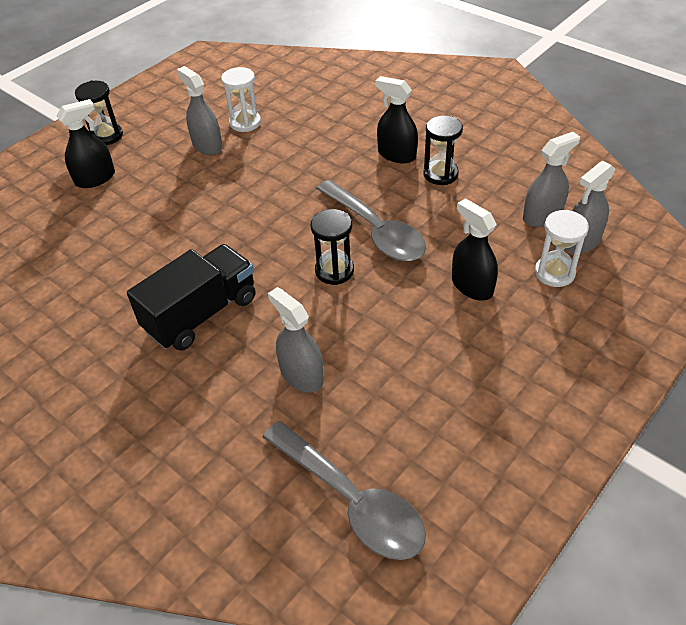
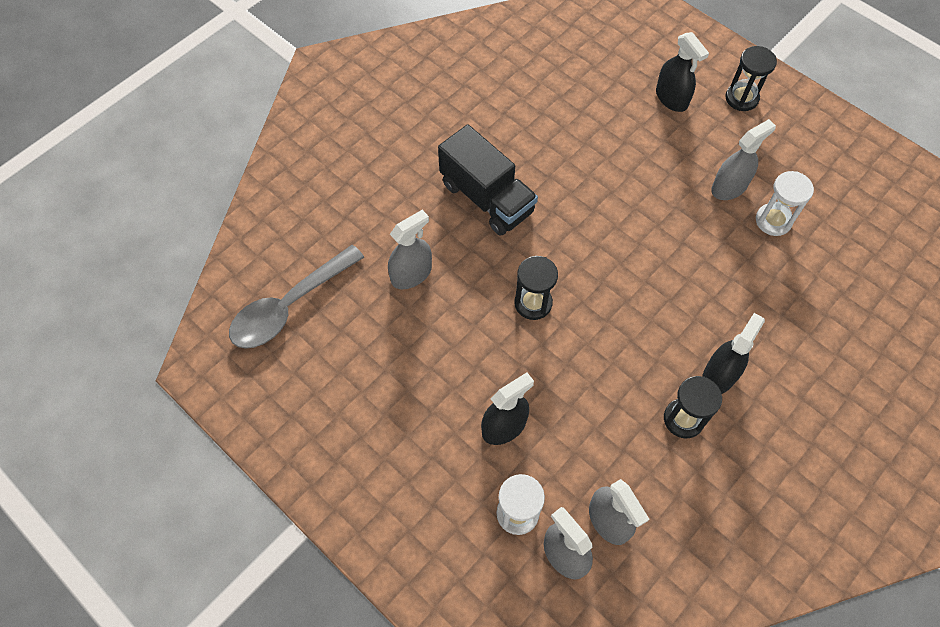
camera: 90 degrees right, 15 degrees up
(376, 231) = (588, 344): grey spoon -> none

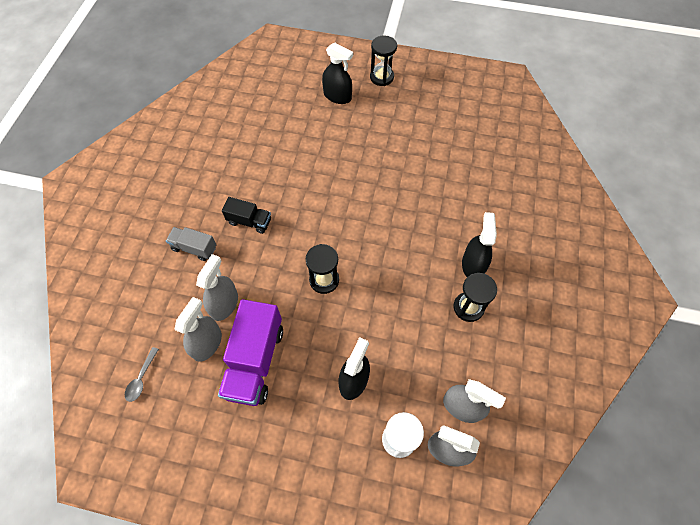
camera: 30 degrees left, 0 degrees up
(289, 306) = (141, 379): grey spoon -> grey spoon, size x0.42
(411, 349) = (255, 361): none -> purple truck
(412, 198) = (194, 248): none -> grey truck
(486, 198) = (249, 221): black truck -> black truck, size x0.54
(729, 187) = (407, 138): grey spray bottle -> grey spray bottle (207, 343)
(773, 221) = (446, 147): white hourglass -> none

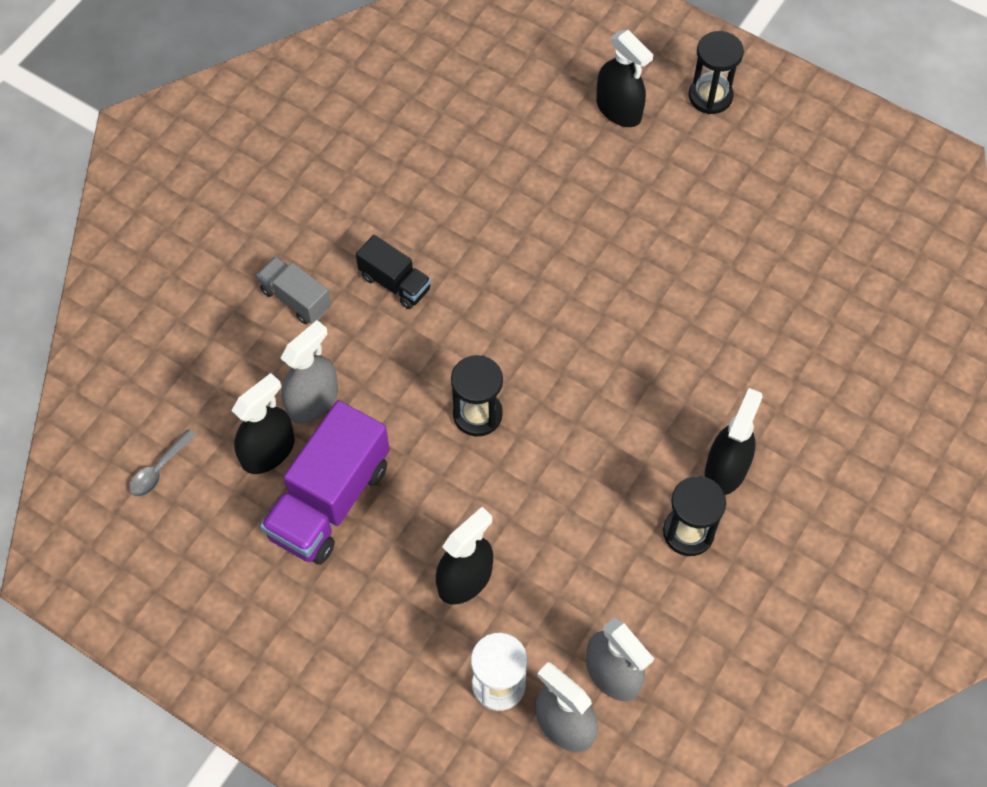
camera: 20 degrees right, 0 degrees up
(207, 343) = (268, 451): grey spray bottle -> black spray bottle

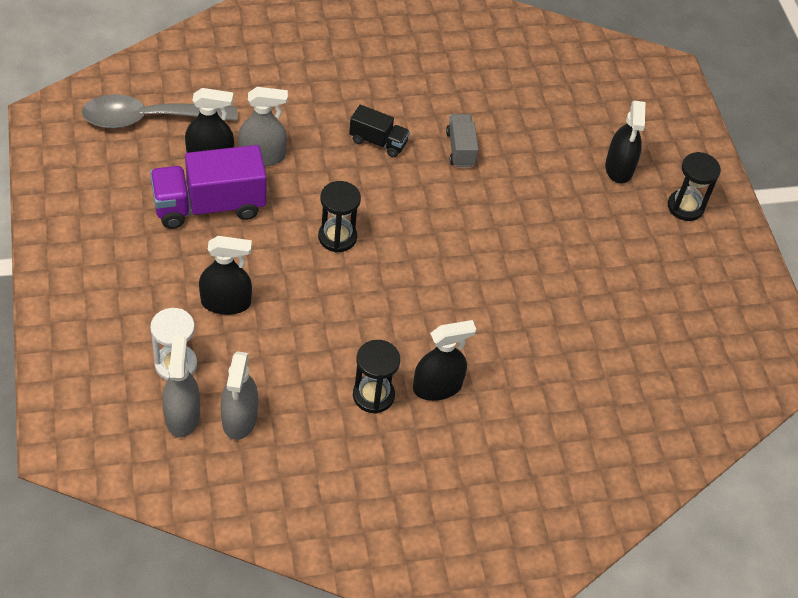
camera: 40 degrees right, 10 degrees down
(159, 470) = (148, 119): grey spoon -> grey spoon, size x2.38
(296, 299) = (317, 105): grey truck -> grey truck (460, 149)
(395, 283) = (378, 142): black truck -> black truck turned 60 degrees counterclockwise

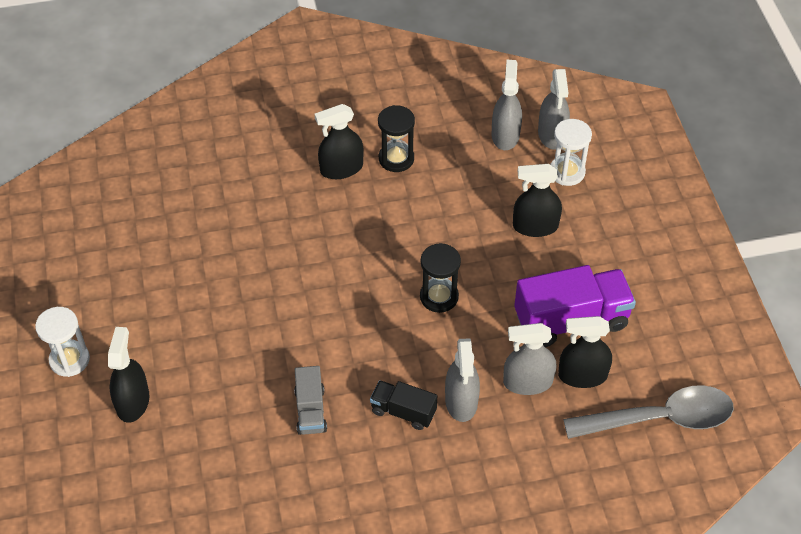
camera: 175 degrees left, 0 degrees up
(325, 146) = (461, 401): none -> grey spray bottle
(685, 207) = (69, 360): black hourglass -> white hourglass

